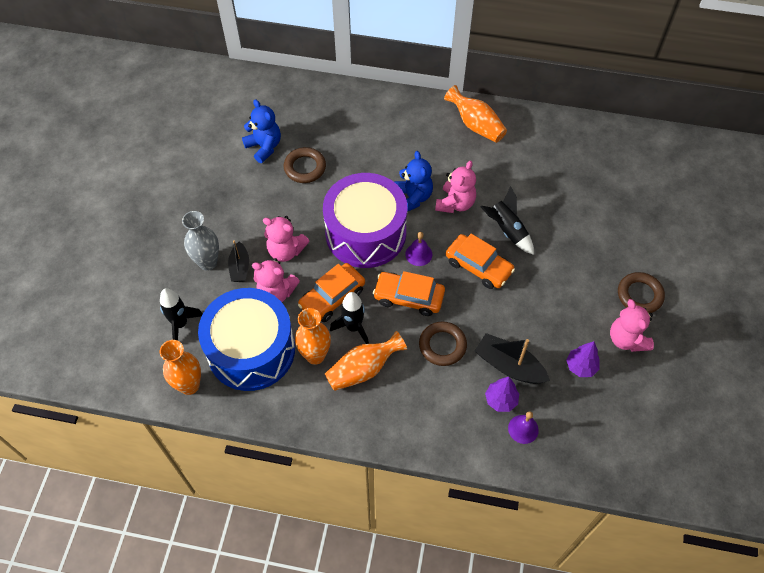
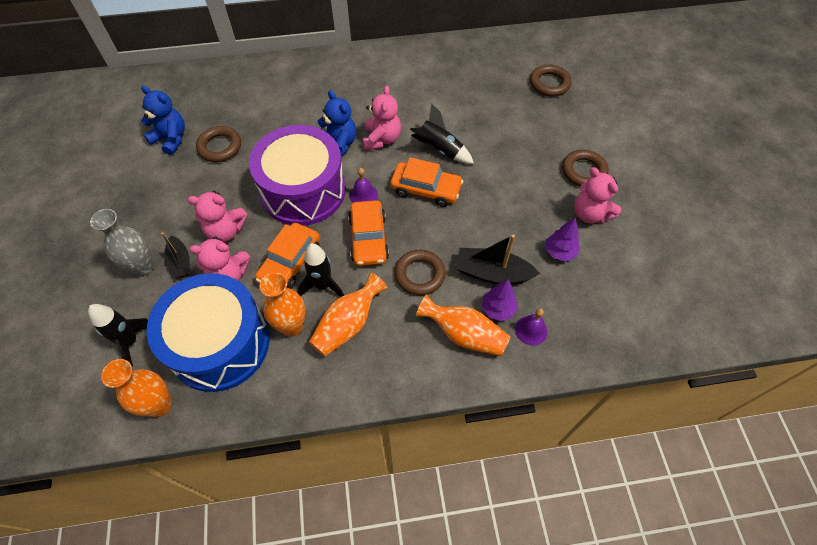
camera: 20 degrees left, 0 degrees up
(409, 297) = (368, 238): orange car -> orange car turned 90 degrees counterclockwise
(475, 125) = (374, 66): orange vase -> orange vase (464, 334)
(645, 193) = (549, 83): none -> brown ring

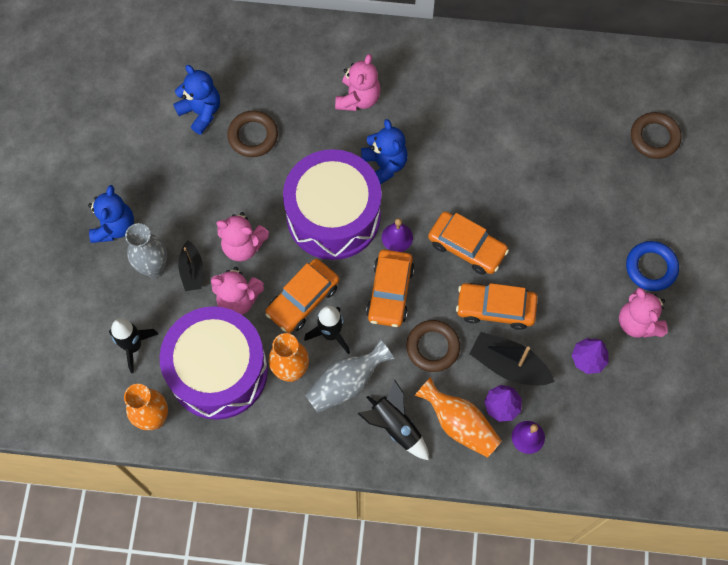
camera: 15 degrees right, 10 degrees up
(100, 242) = (114, 226): none -> blue teddy bear
(219, 343) = (218, 371): blue drum -> purple drum
(348, 324) = (347, 383): orange vase -> grey vase
(381, 139) = (434, 169): pink teddy bear -> pink teddy bear (358, 98)
(440, 149) = (497, 199): black rocket -> black rocket (395, 426)
(465, 230) = (495, 308): none -> orange car
(584, 171) = (651, 267): brown ring -> blue ring

